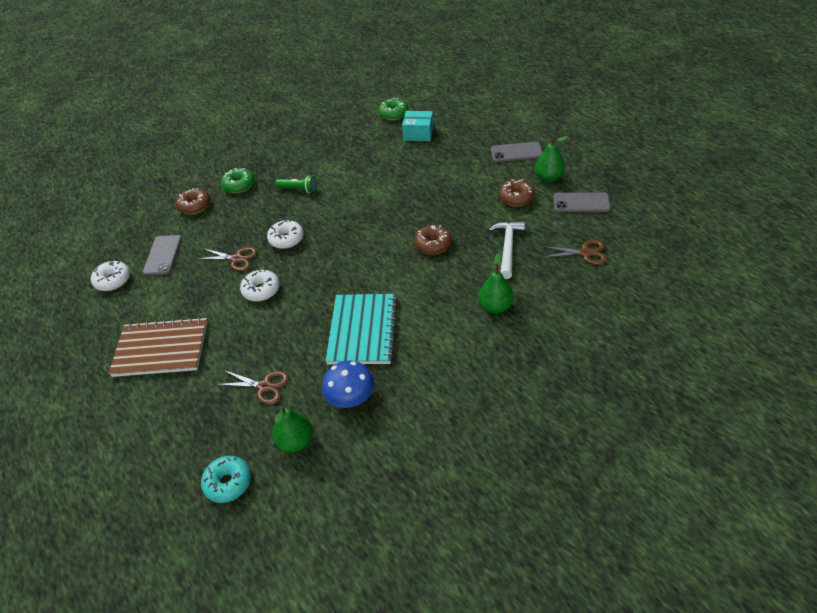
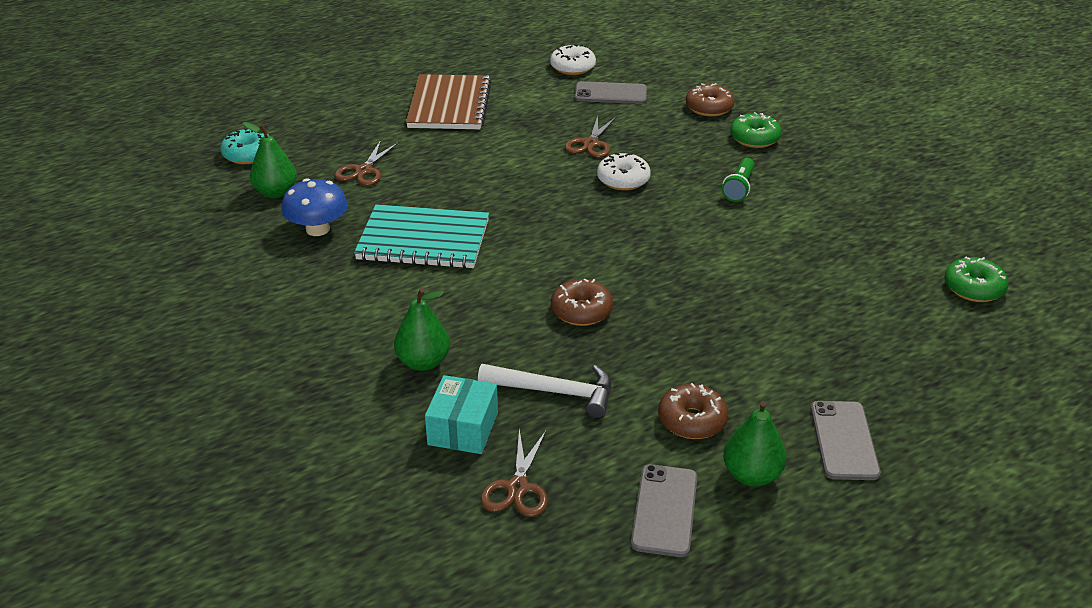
camera: 90 degrees right, 10 degrees down
(261, 290) = (525, 164): white donut -> none
(418, 133) = (906, 315): turquoise box -> turquoise box (463, 428)

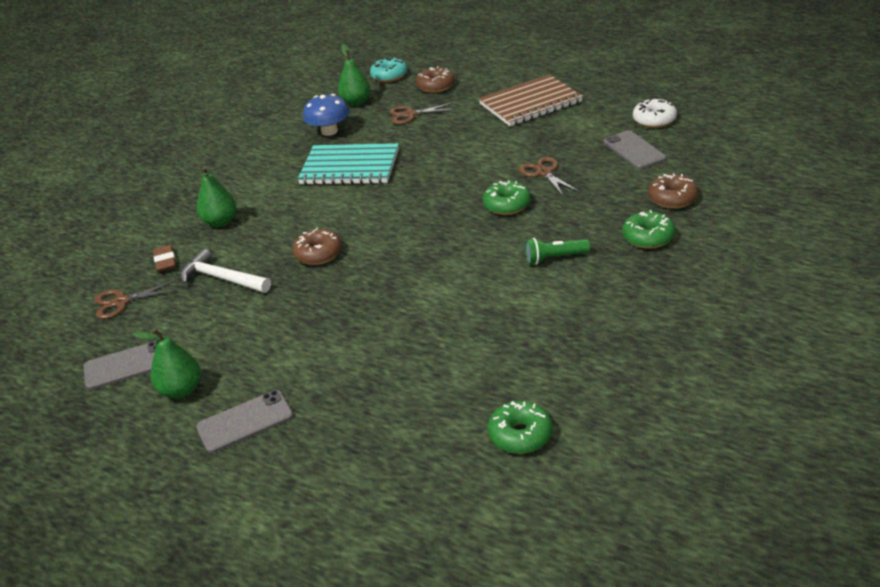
camera: 65 degrees right, 0 degrees up
(423, 240) = (350, 167): turquoise notebook -> turquoise notebook turned 60 degrees counterclockwise
(463, 428) = (165, 261): turquoise box -> brown eraser
(555, 392) = (222, 278): white hammer -> white hammer turned 135 degrees clockwise
(590, 144) = (544, 173): brown scissors -> brown scissors turned 75 degrees clockwise
(623, 180) = (506, 205): white donut -> green donut
(692, 420) = (226, 343): brown donut -> brown donut (435, 86)

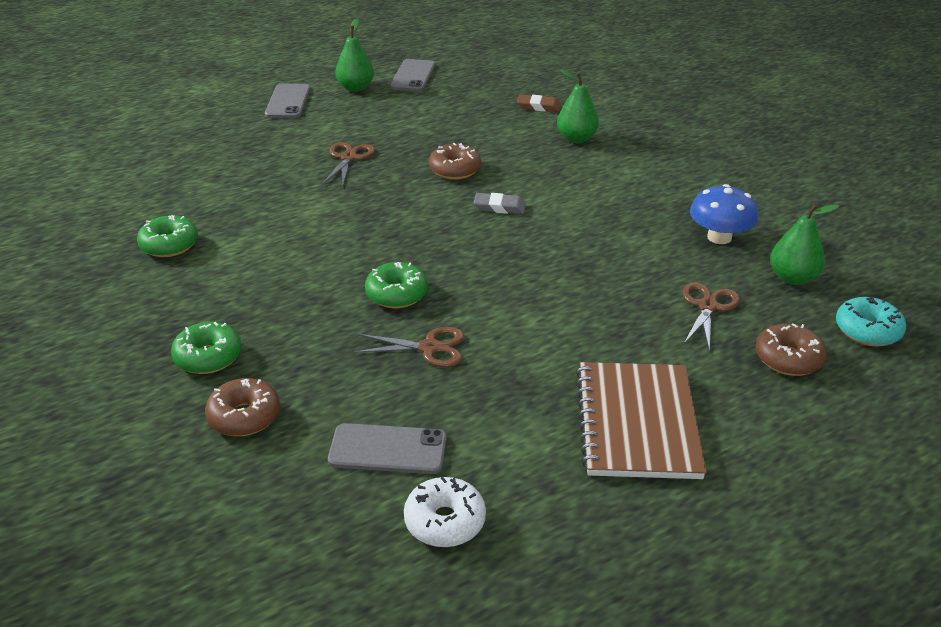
camera: 115 degrees right, 0 degrees up
(121, 302) = (500, 83): brown scissors -> brown scissors (348, 158)
(222, 278) = (477, 123): white hammer -> none
(350, 167) = (607, 226): turquoise notebook -> none
(360, 213) = (499, 207): none -> grey eraser
(520, 435) = (107, 186): green donut -> green donut (169, 245)
(554, 258) = (265, 283): green flashlight -> none

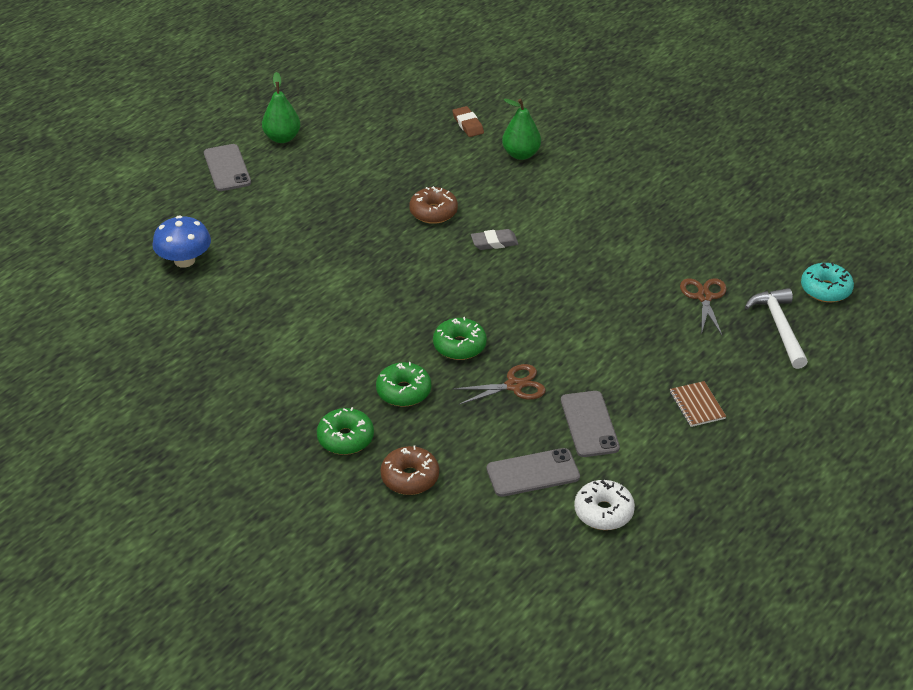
camera: 20 degrees left, 5 degrees up
(169, 245) = (233, 347): green donut -> green donut (403, 391)
(348, 158) = (330, 220): brown scissors -> none
(413, 76) = (328, 111): grey phone -> grey phone (589, 424)
(538, 106) = (468, 124): brown eraser -> brown eraser turned 75 degrees clockwise
(637, 422) = (697, 405): brown notebook -> brown notebook, size x0.45
(719, 237) = (685, 231): blue mushroom -> blue mushroom (184, 260)
(788, 359) = (779, 327): brown donut -> white hammer
(792, 278) = (756, 256): green pear -> none

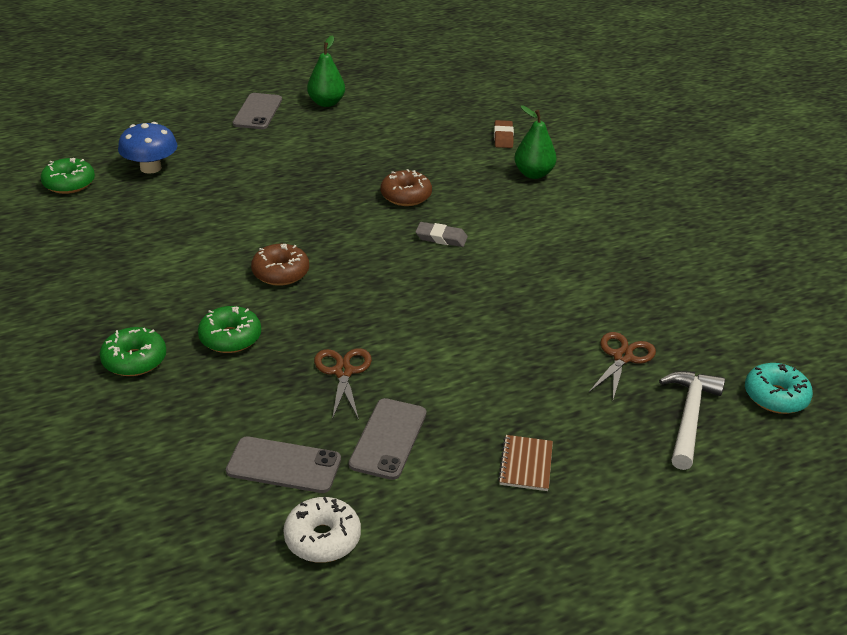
camera: 25 degrees right, 5 degrees down
(410, 477) = (157, 420): brown donut -> brown donut (280, 273)
(459, 346) = (323, 316): green donut -> green donut (69, 184)
(514, 386) = (343, 372): brown scissors -> brown scissors turned 105 degrees counterclockwise

